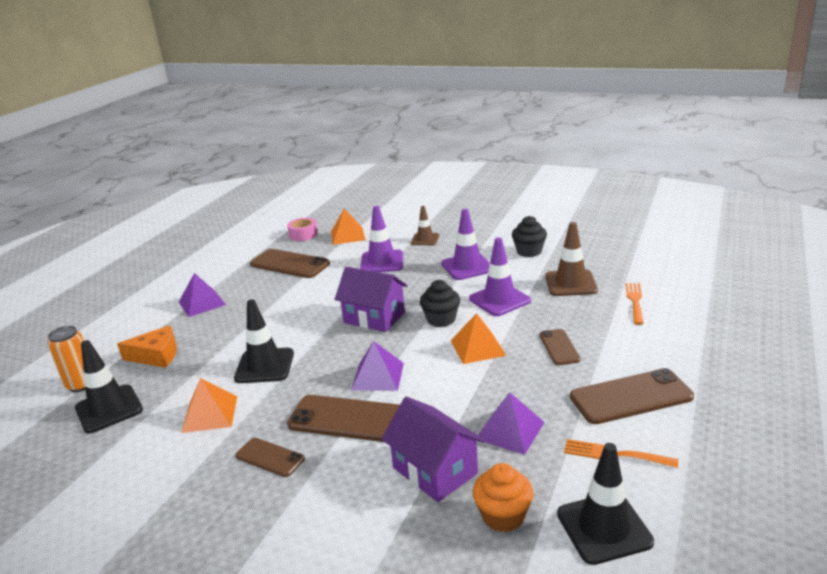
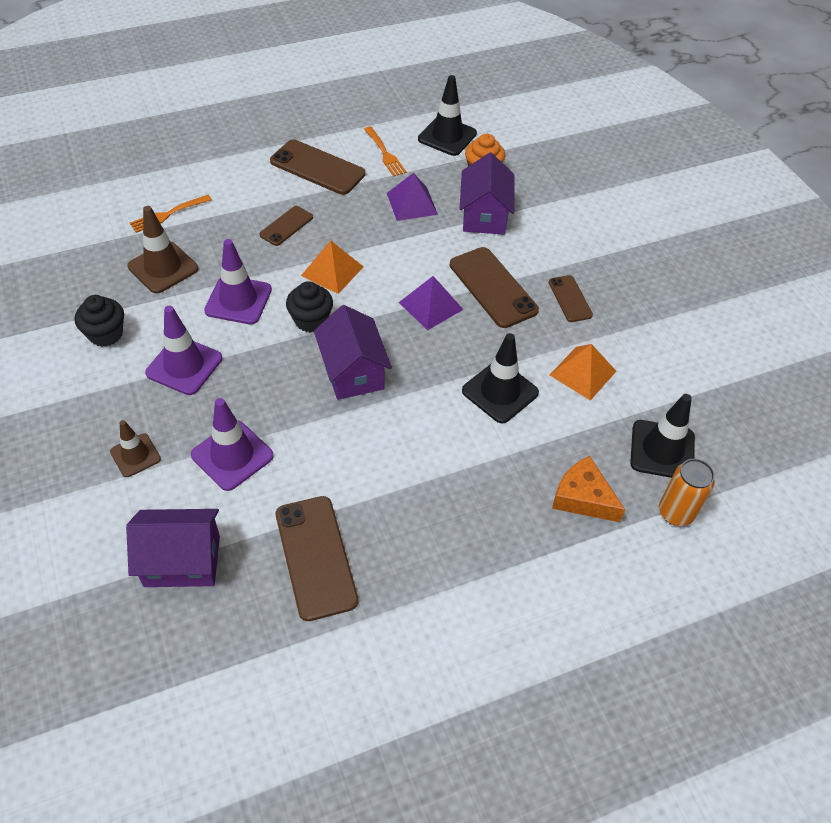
camera: 140 degrees left, 25 degrees up
(202, 303) = (477, 563): purple pyramid -> none
(303, 234) = (218, 629): pink tape -> none
(348, 235) = (182, 561): orange pyramid -> purple house

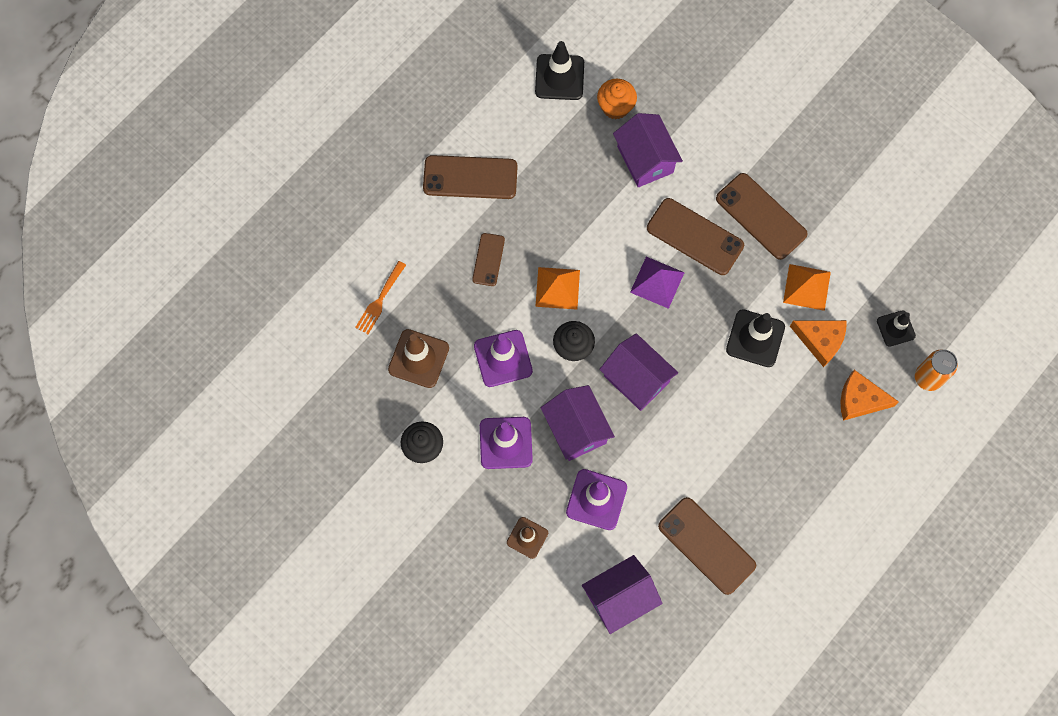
camera: 25 degrees left, 20 degrees up
(261, 386) = (576, 429): none -> purple house
(385, 153) = (518, 128): orange fork -> none
(412, 203) = (577, 177): purple pyramid -> none
(570, 299) = (761, 216): brown phone -> brown phone, size x1.75
(570, 424) = (820, 340): none -> orange cheese
(662, 450) = (895, 328): black traffic cone -> black traffic cone, size x0.63

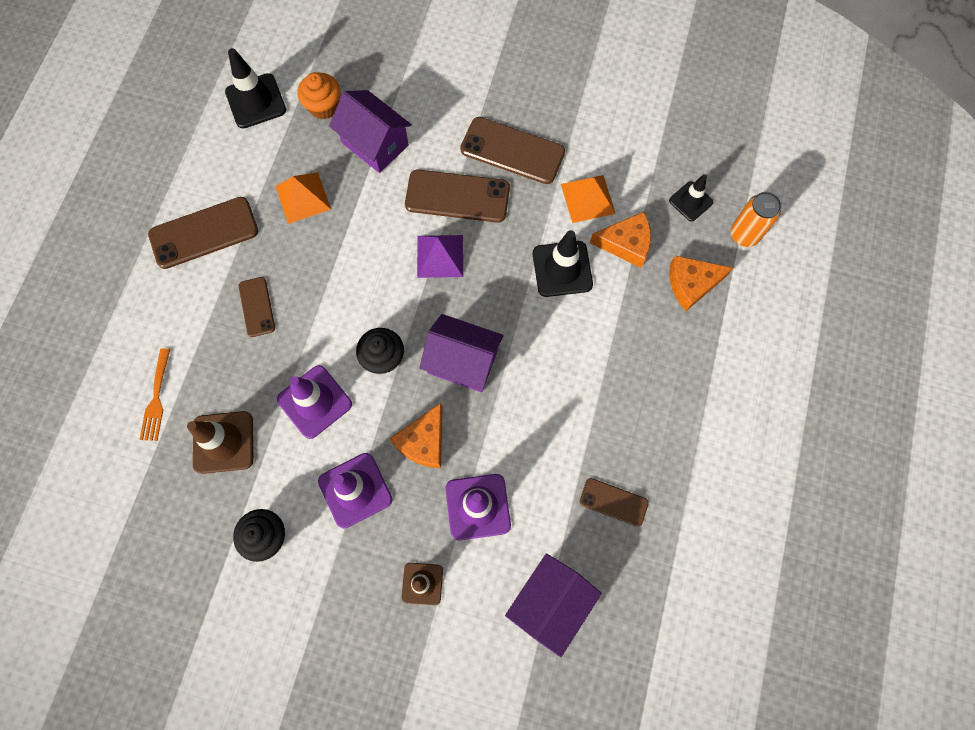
camera: 25 degrees left, 0 degrees up
(557, 288) = (341, 305): orange pyramid -> orange pyramid (303, 197)
(576, 429) = (423, 441): purple house -> orange cheese
(706, 545) = (613, 502): brown phone -> brown phone, size x0.57

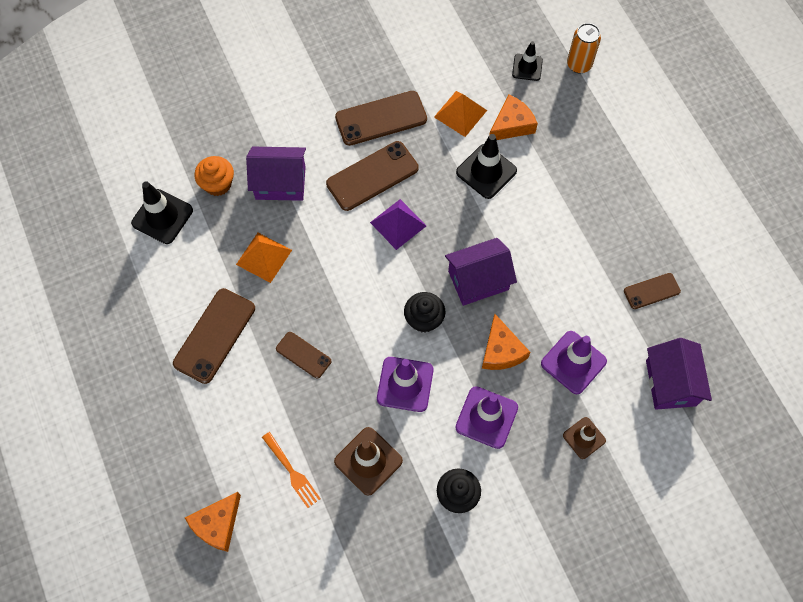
camera: 40 degrees left, 5 degrees down
(691, 284) = (575, 120): orange cheese -> orange cheese (217, 524)

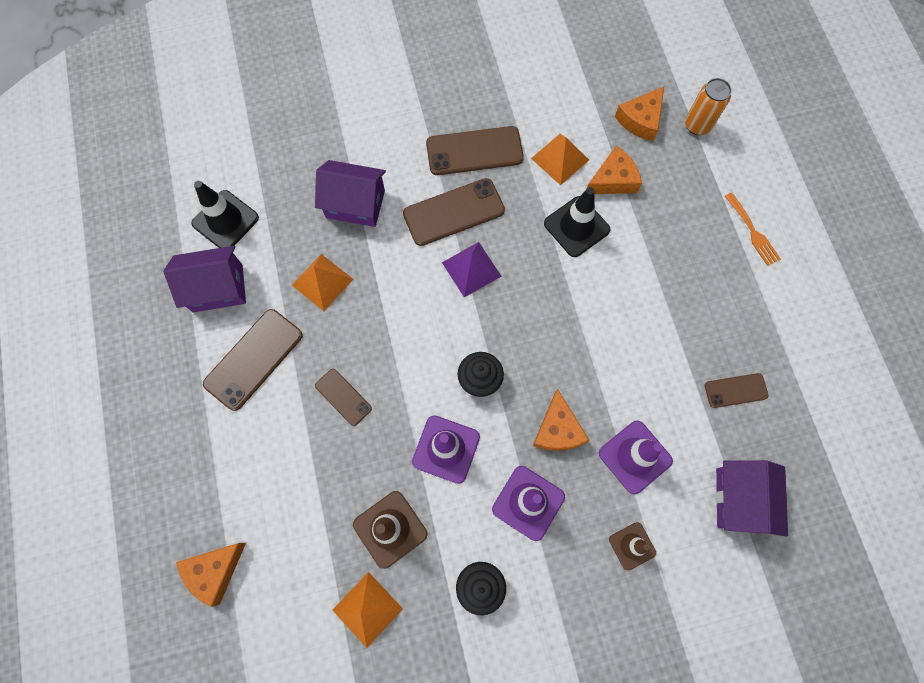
camera: 10 degrees right, 5 degrees up
(218, 184) = (290, 195): orange cupcake -> none
(292, 472) = (305, 526): orange fork -> orange fork (752, 232)
(361, 532) = (367, 609): none -> orange pyramid
(478, 280) = (546, 346): purple house -> purple house (217, 288)
(527, 67) = (640, 120): black traffic cone -> orange cheese

